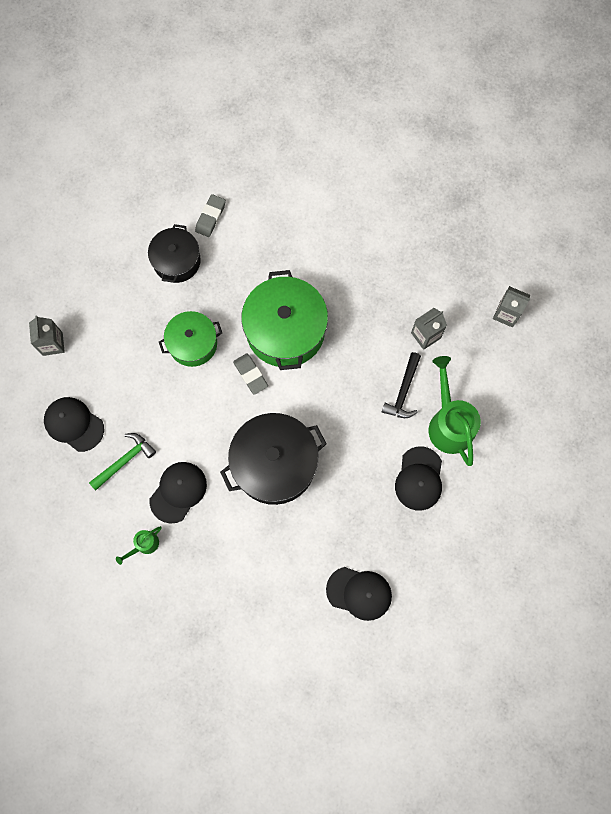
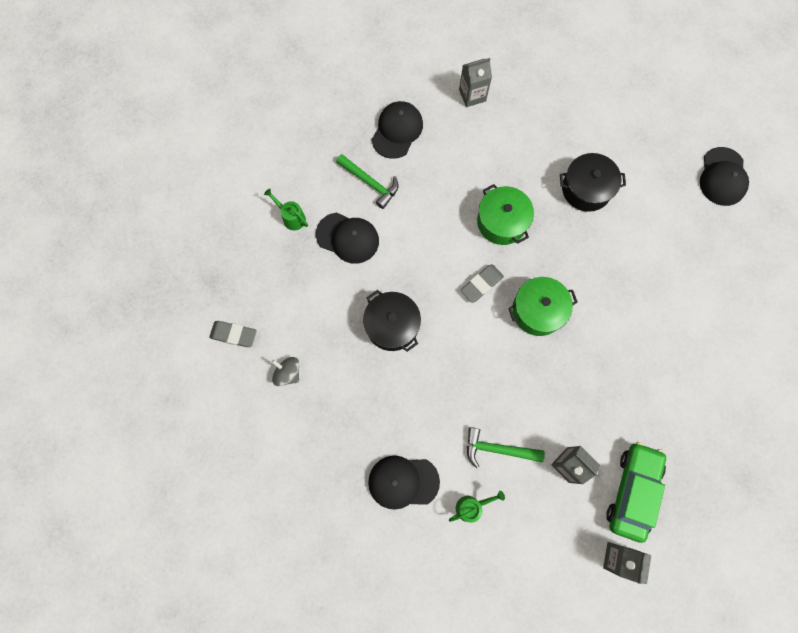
camera: 80 degrees right, 0 degrees up
(210, 217) = (643, 212): grey eraser -> grey eraser (234, 334)
(274, 464) = (392, 325): black pot -> black pot, size x0.61
(285, 330) = (537, 310): green pot -> green pot, size x0.61
(303, 570) = (288, 373): none -> grey spinning top
(359, 593) = (272, 435): black cap -> black cap (722, 177)
(403, 391) = (497, 449): black hammer -> green hammer
(448, 423) = (472, 506): green watering can -> green watering can, size x0.48
(454, 289) = (632, 491): none -> green car

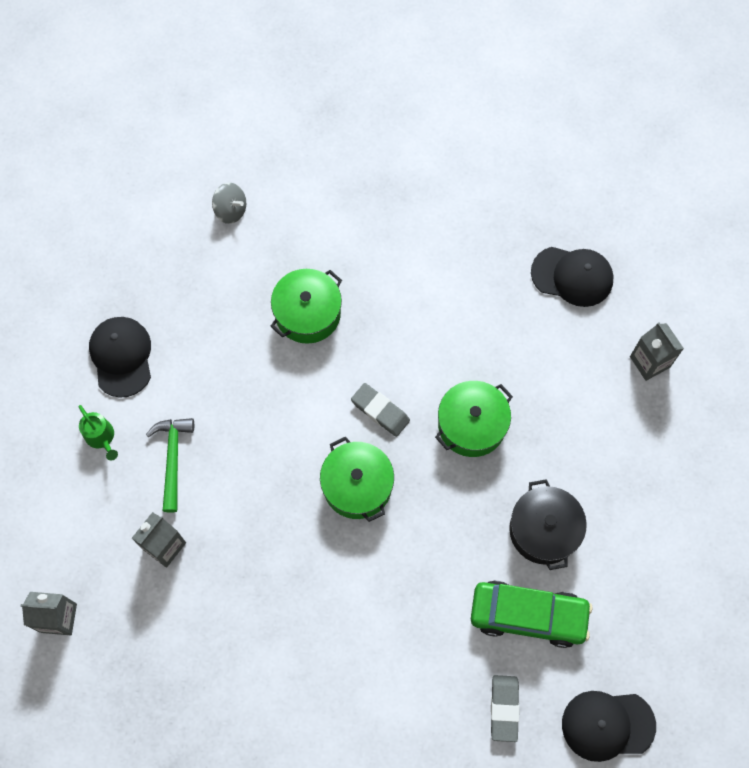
camera: 80 degrees right, 5 degrees down
(234, 334) = (267, 144): grey eraser -> grey eraser (504, 708)
(288, 373) = (231, 210): grey spinning top -> grey spinning top turned 90 degrees clockwise
(291, 217) = (425, 176): green watering can -> none
(348, 238) = (411, 244): black cap -> none
(370, 183) = (490, 257): green hammer -> none
(392, 325) = (308, 313): black pot -> green pot
(632, 491) = (141, 629): green car -> green car (528, 615)

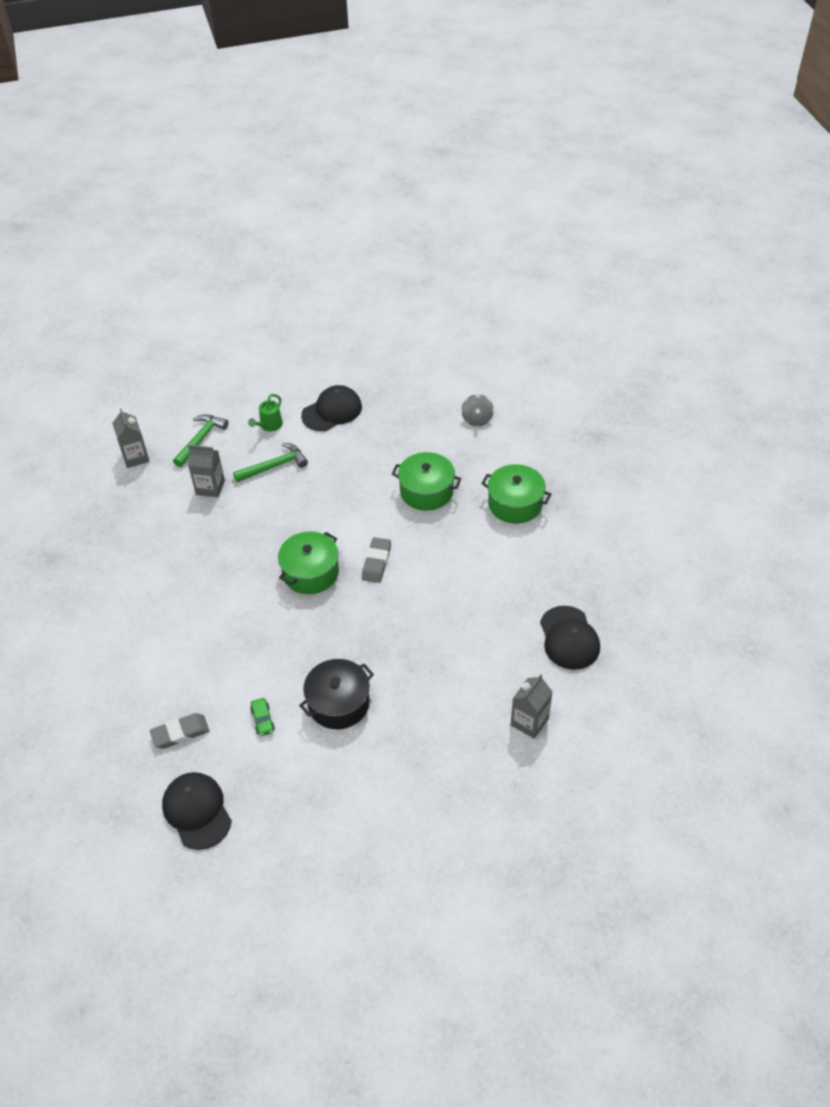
camera: 65 degrees right, 20 degrees down
(76, 527) = (201, 439): none -> green hammer
(471, 425) = (399, 622): green pot -> green pot (515, 504)
(528, 615) = (263, 720): green car -> green car, size x0.40

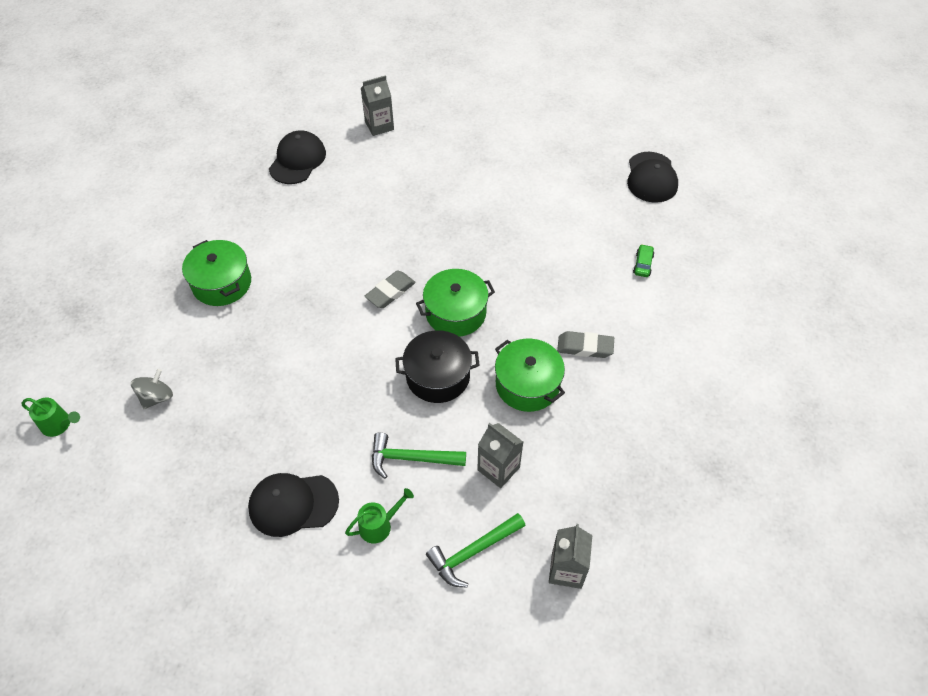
camera: 150 degrees left, 5 degrees up
(180, 733) = (642, 233): grey eraser -> grey eraser (585, 347)
(263, 720) = (571, 213): green car -> green car (643, 264)
(338, 703) = (505, 197): black pot -> black pot (438, 376)
(426, 491) = (285, 339): green pot -> green pot (527, 384)
(520, 380) = (59, 425): none -> green watering can

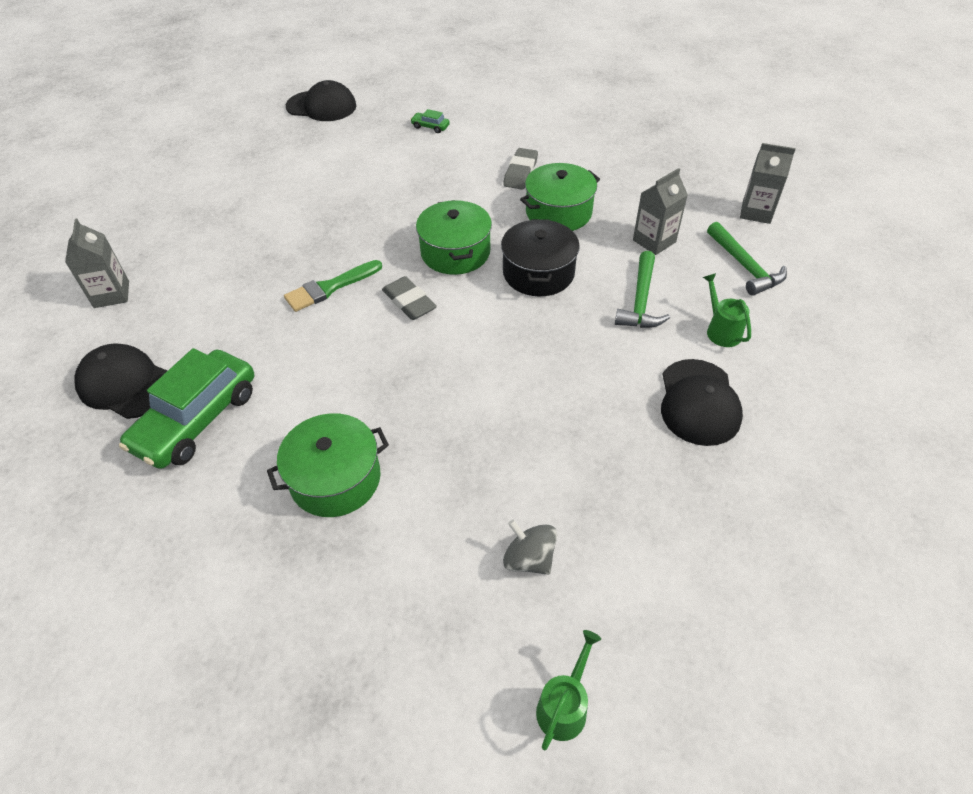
camera: 80 degrees left, 5 degrees down
(269, 203) = (197, 420): none -> green car
(401, 240) = (329, 288): none -> green brush

